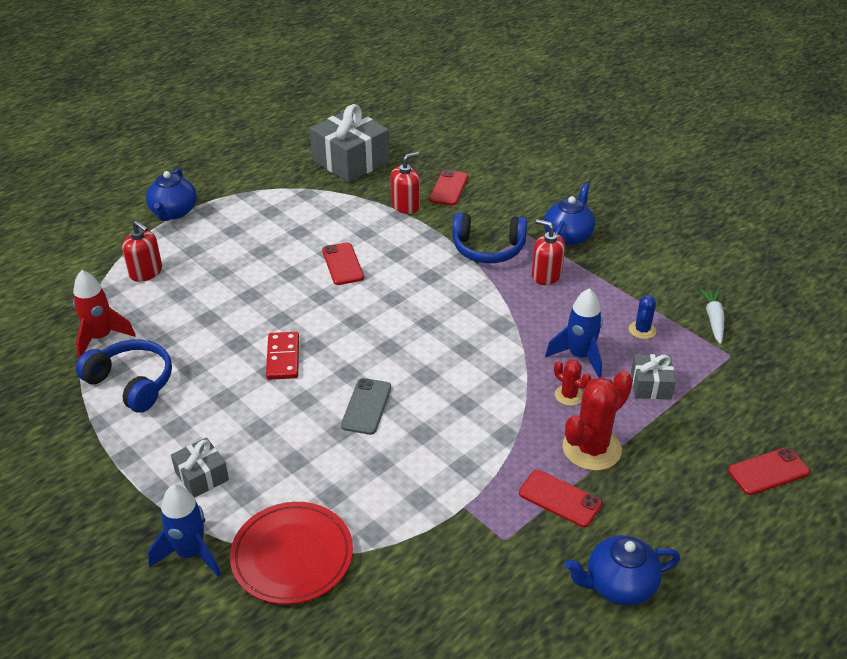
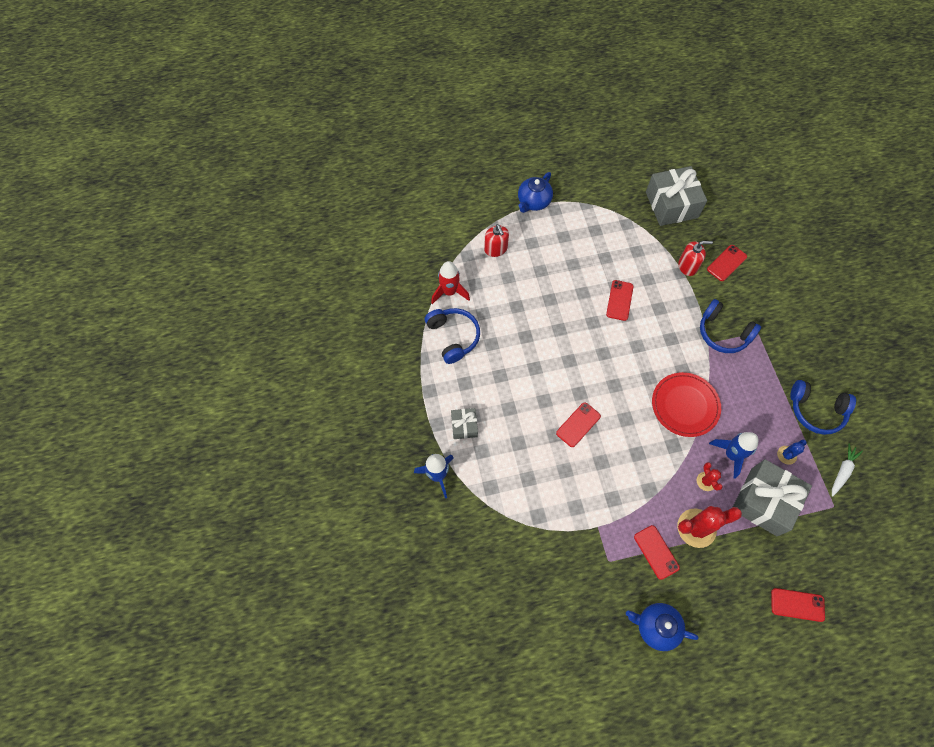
camera: 30 degrees right, 25 degrees up
(283, 358) = (547, 361): red domino -> none
(292, 556) = (488, 506): red plate -> red plate (685, 405)
(366, 406) = (578, 424): grey phone -> red phone
(546, 275) = (749, 376): red soap dispenser -> none
(568, 236) = (786, 348): blue teapot -> none
(642, 277) = (816, 411): none -> blue headphones
(650, 385) = (764, 501): grey gift -> grey gift, size x1.95

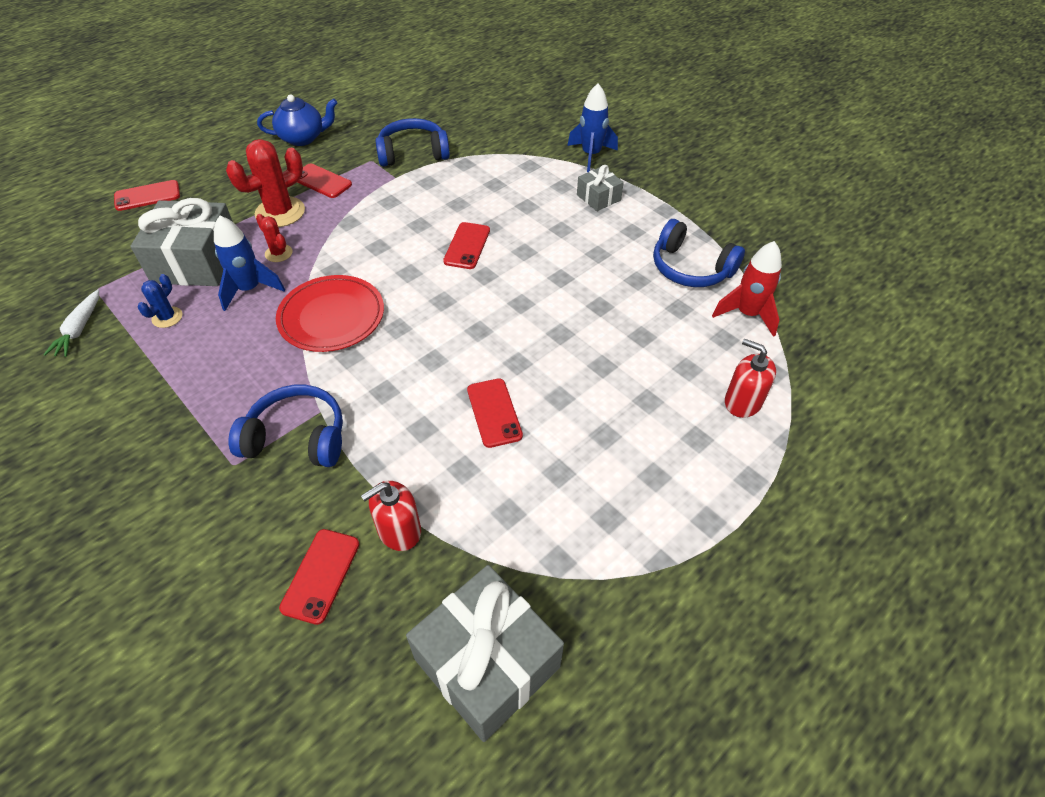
camera: 150 degrees right, 15 degrees down
(533, 202) = (757, 518): blue teapot -> none
(816, 411) = (119, 387): blue headphones -> blue headphones (413, 153)

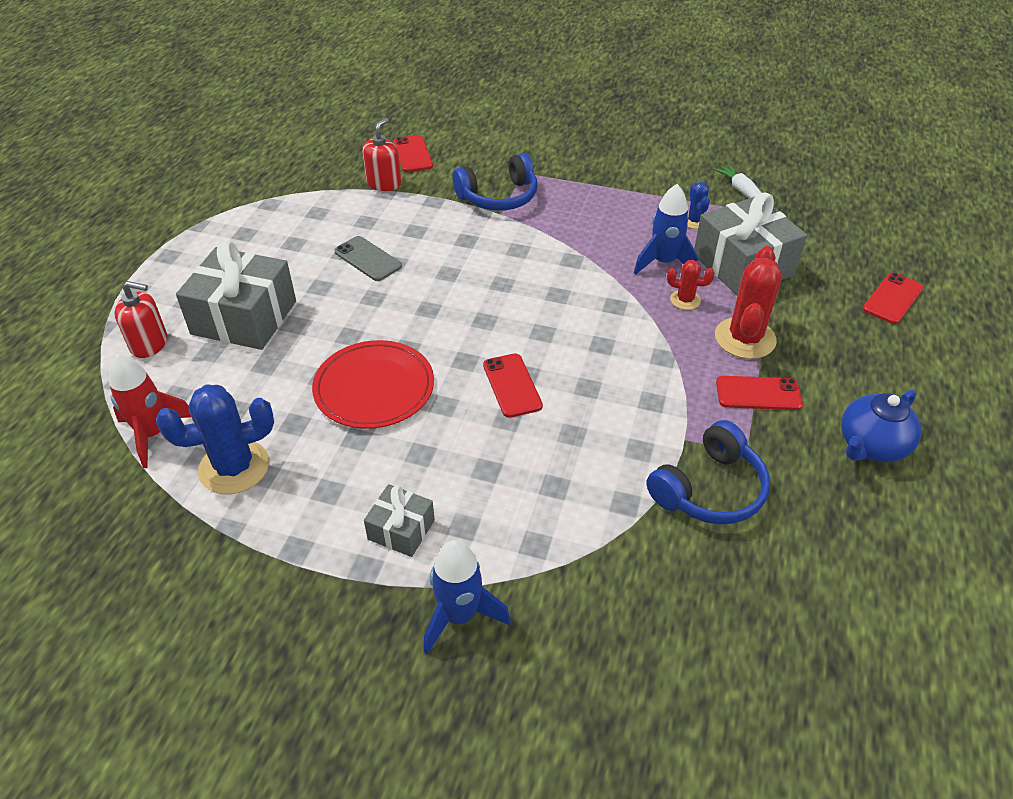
camera: 150 degrees right, 5 degrees down
(331, 317) = (567, 270): red plate -> red plate (374, 388)
(487, 662) = (290, 158): grey gift -> grey gift (244, 318)
(494, 413) = (368, 259): red phone -> grey phone
(690, 268) = (234, 467): blue headphones -> blue cactus

